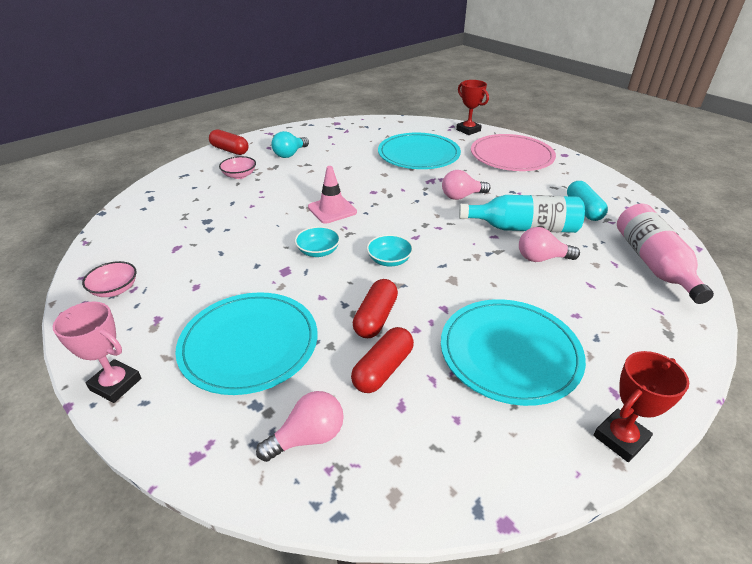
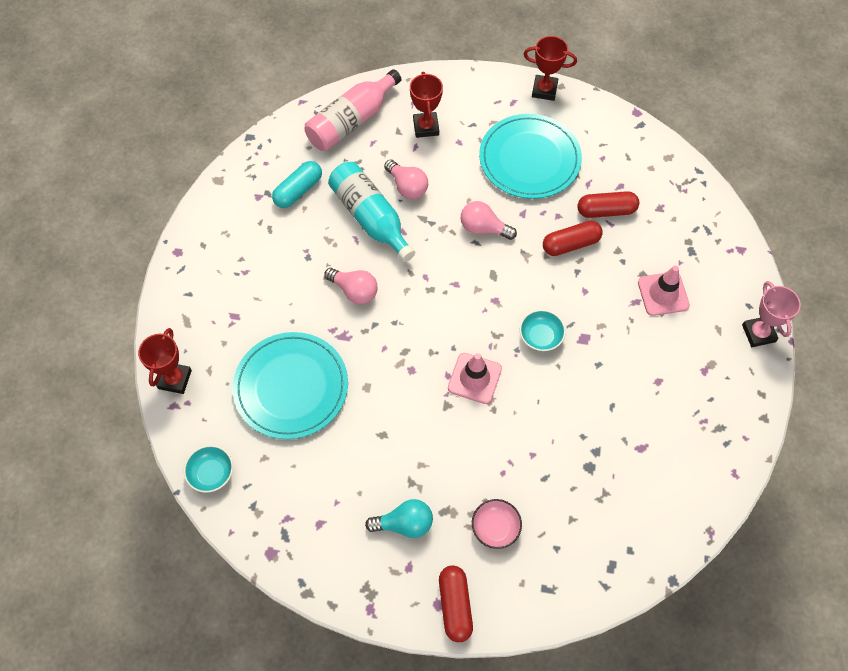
camera: 130 degrees left, 25 degrees up
(115, 289) = (717, 433): pink bowl -> none
(249, 344) = (663, 294): turquoise plate -> pink traffic cone
(308, 437) = (680, 211): pink light bulb -> pink light bulb (483, 228)
(389, 260) = (503, 280): turquoise bowl -> turquoise bowl (211, 473)
(511, 156) = (221, 296): pink plate -> none
(614, 303) = (426, 127): none -> red trophy

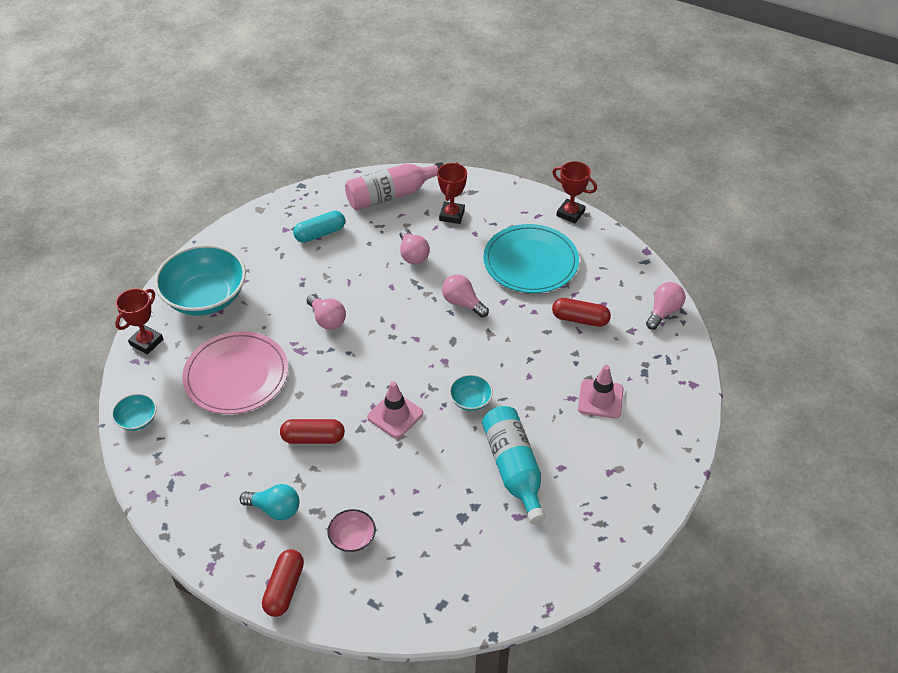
camera: 20 degrees right, 15 degrees down
(212, 305) = (205, 297): none -> turquoise bowl
(291, 387) = (236, 375): turquoise plate -> pink plate
(370, 218) = (369, 269): turquoise bottle -> turquoise bottle (513, 469)
(570, 244) = (534, 336): red capsule -> red capsule (313, 438)
(681, 177) = (663, 312): none -> pink light bulb
(758, 333) = (677, 457): pink trophy -> none

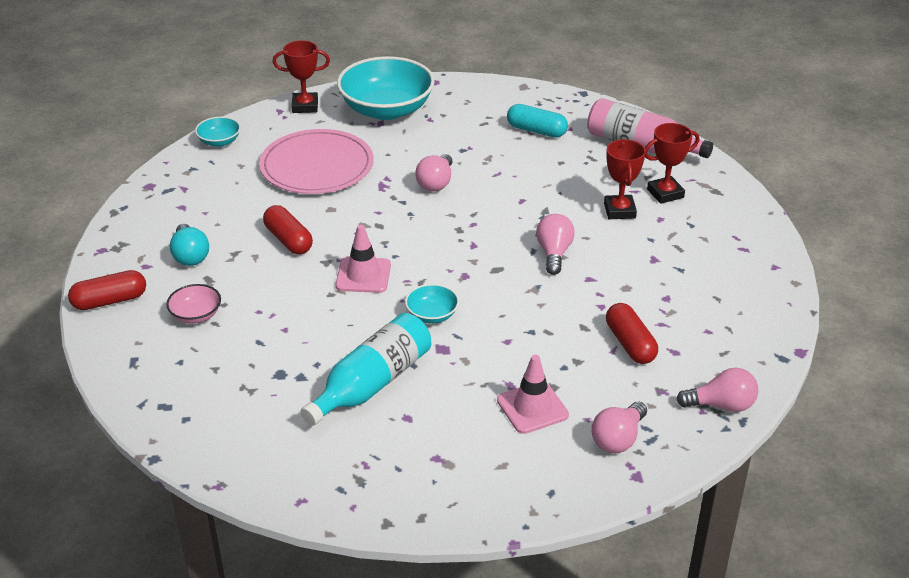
camera: 55 degrees right, 10 degrees down
(413, 255) = (579, 194): pink light bulb -> pink light bulb (618, 439)
(530, 262) = (669, 273): turquoise plate -> none
(570, 213) = (779, 270): red trophy -> red trophy (619, 211)

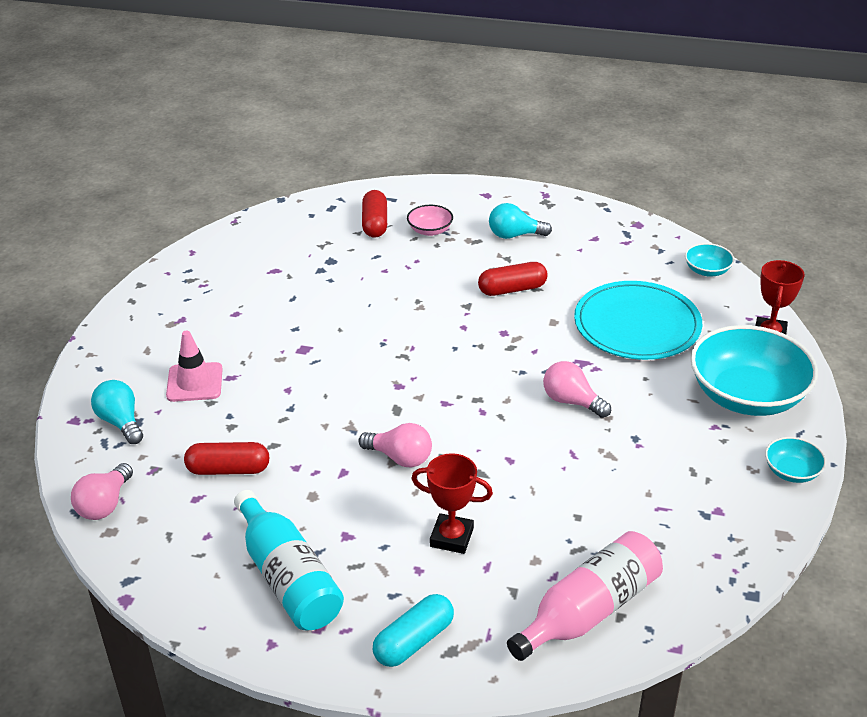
camera: 110 degrees right, 0 degrees up
(110, 301) = (472, 194): red capsule -> red capsule (375, 223)
(317, 166) = (637, 325): pink plate -> turquoise plate
(363, 275) = (434, 323): pink traffic cone -> none
(372, 383) = (287, 303): turquoise bottle -> turquoise bottle (288, 578)
(432, 315) = (353, 352): turquoise bowl -> turquoise bowl (792, 471)
(536, 130) = (660, 515): turquoise capsule -> turquoise capsule (414, 641)
(618, 439) = (121, 422): pink light bulb -> turquoise light bulb
(665, 193) = (468, 594): red trophy -> none

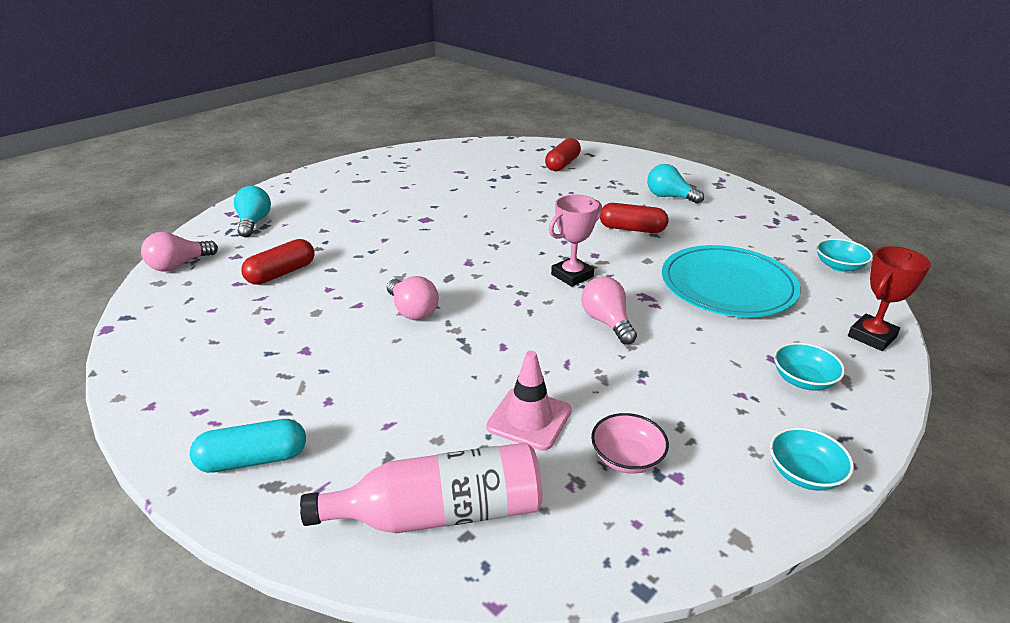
camera: 30 degrees right, 5 degrees down
(194, 382) = (328, 216): pink traffic cone -> pink traffic cone (529, 419)
(228, 469) = (281, 273): red capsule -> red capsule turned 75 degrees counterclockwise
(288, 578) = (225, 362): turquoise bottle -> none
(430, 230) = (601, 178): pink bowl -> pink bowl (627, 458)
(451, 537) = (385, 387): red trophy -> none
(504, 364) = (572, 275): none -> pink trophy
(747, 396) = (803, 380): turquoise bowl -> turquoise bowl, size x0.45

